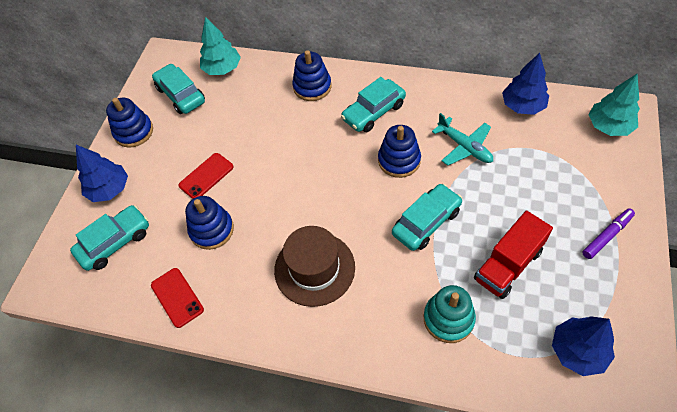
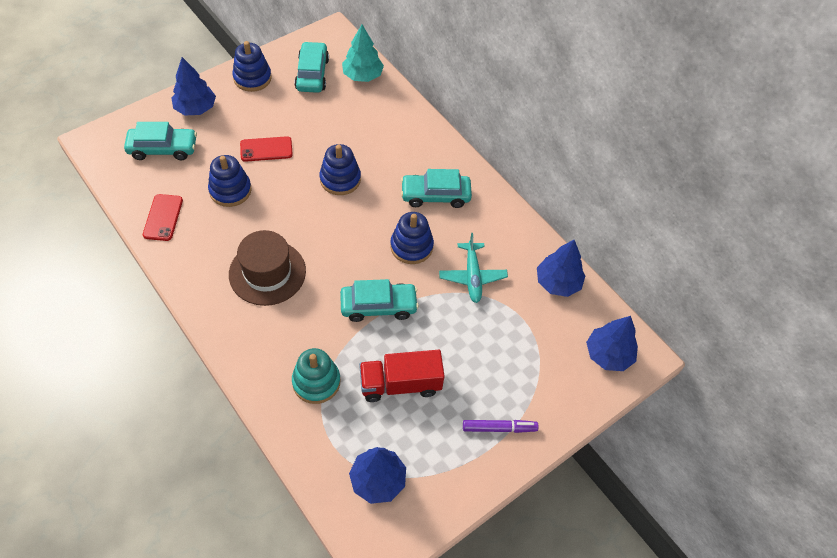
camera: 30 degrees right, 0 degrees up
(312, 87) = (412, 140): blue stacking toy -> blue stacking toy (340, 179)
(609, 126) = (608, 354): turquoise tree -> blue tree

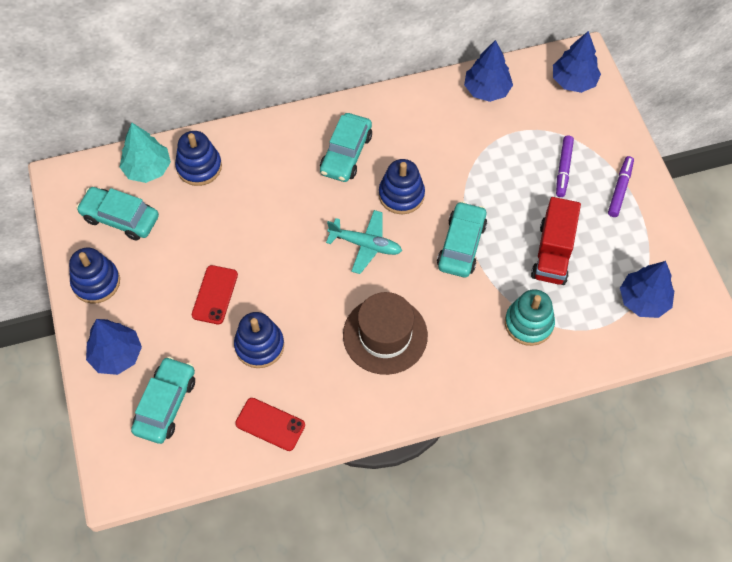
camera: 65 degrees left, 5 degrees up
(340, 179) = (289, 233): blue stacking toy -> blue stacking toy (199, 167)
(472, 276) = (456, 155): turquoise plane -> turquoise plane (366, 245)
(499, 370) = (563, 169): none -> purple marker

